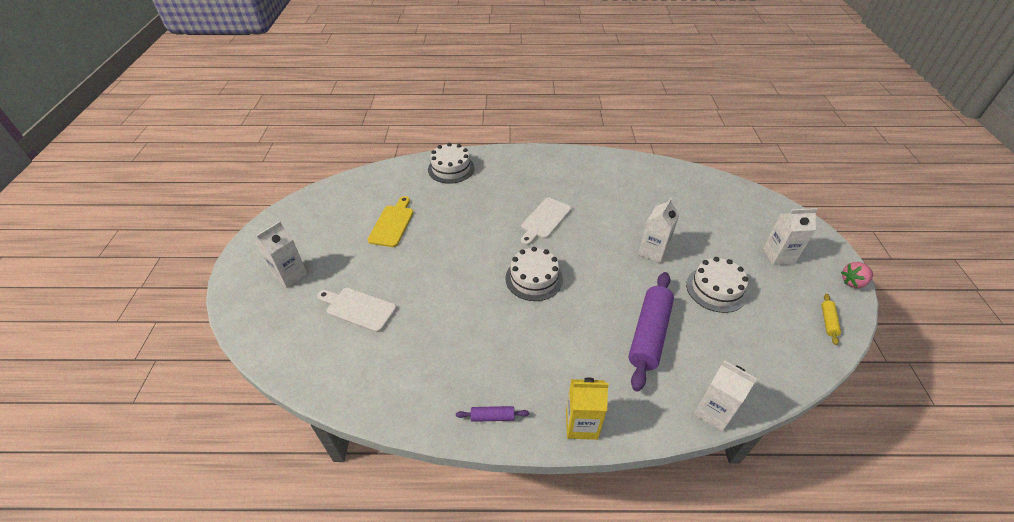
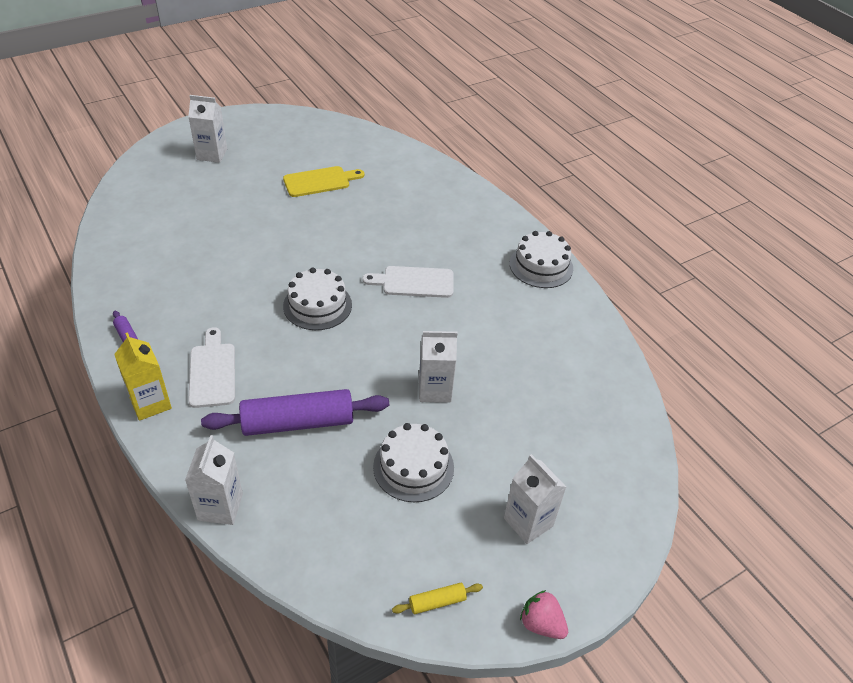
camera: 55 degrees right, 0 degrees up
(358, 308) = (200, 208): white cutting board -> white cutting board (212, 371)
(451, 168) = (436, 184): white cake -> white cake (541, 266)

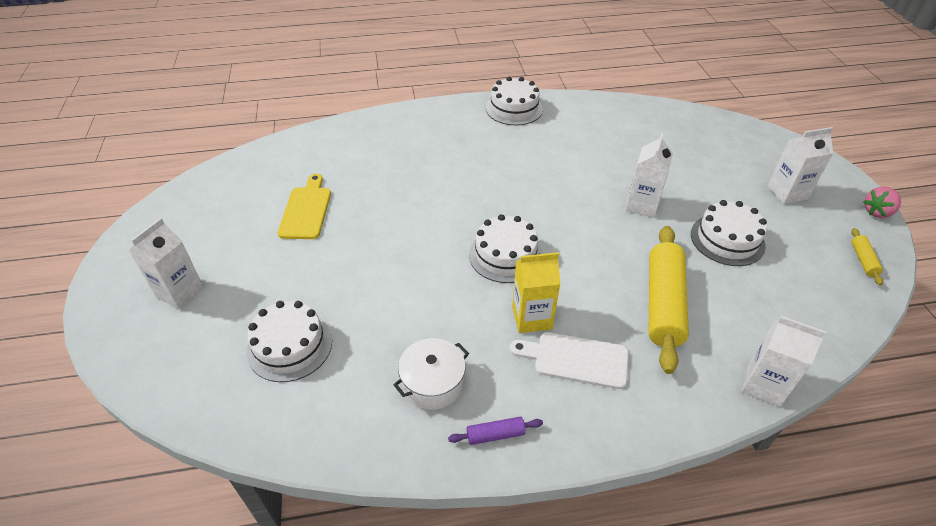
camera: 65 degrees left, 0 degrees up
(150, 403) = (610, 426): yellow carton -> yellow carton (532, 318)
(166, 295) = (433, 383): none -> white pot
(180, 217) = (290, 346): none -> white cake
(298, 423) = (663, 304): purple rolling pin -> yellow rolling pin
(414, 282) = (501, 183): white cutting board -> none

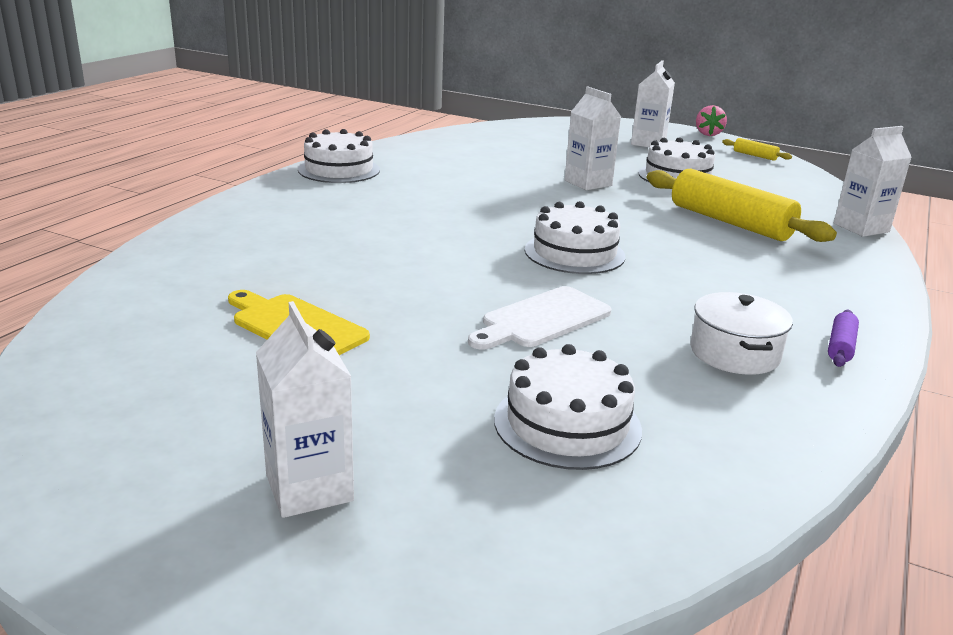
camera: 55 degrees left, 20 degrees down
(532, 318) = (686, 274): yellow carton -> none
(575, 359) = (766, 277): white cutting board -> white cutting board (541, 319)

